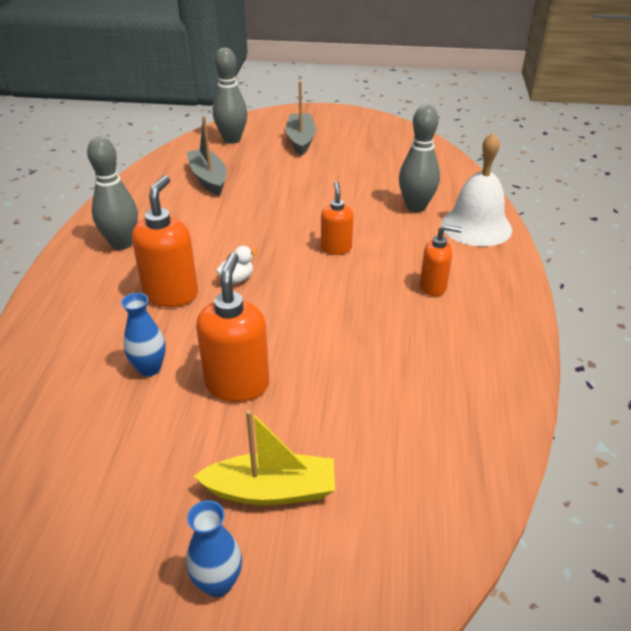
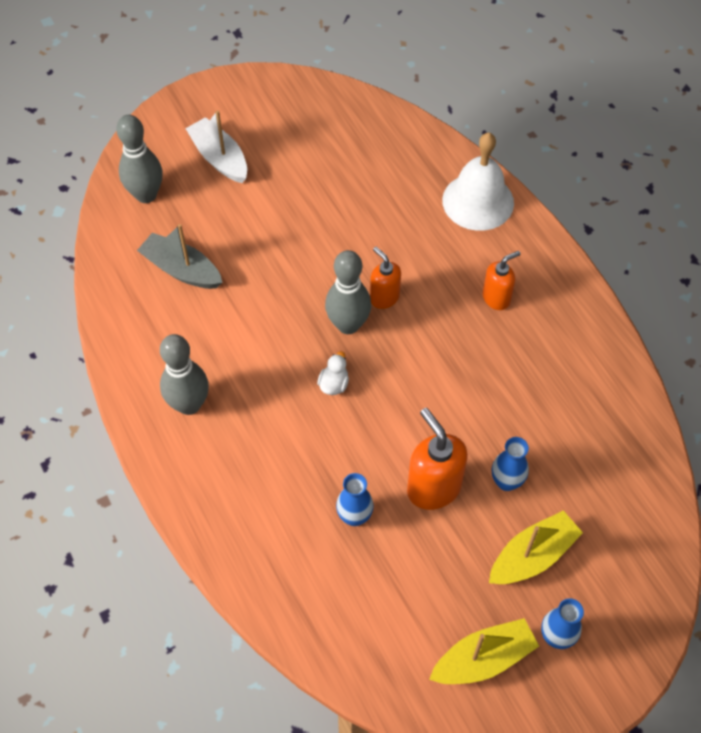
camera: 35 degrees left, 20 degrees up
(124, 552) = (483, 659): none -> yellow boat
(171, 294) = (295, 434): orange soap dispenser -> none
(300, 140) = (219, 158): grey boat -> white boat
(309, 415) = (506, 481): none -> blue vase
(416, 207) = (409, 203): grey bowling pin -> grey bowling pin (348, 325)

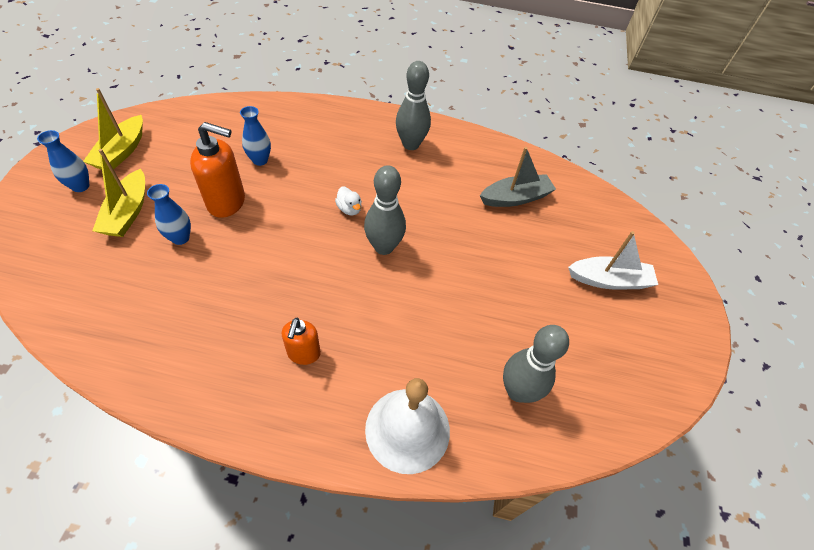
camera: 125 degrees right, 5 degrees down
(146, 195) = (601, 219): grey bowling pin -> grey bowling pin (518, 391)
(384, 297) = (383, 283): orange soap dispenser -> none

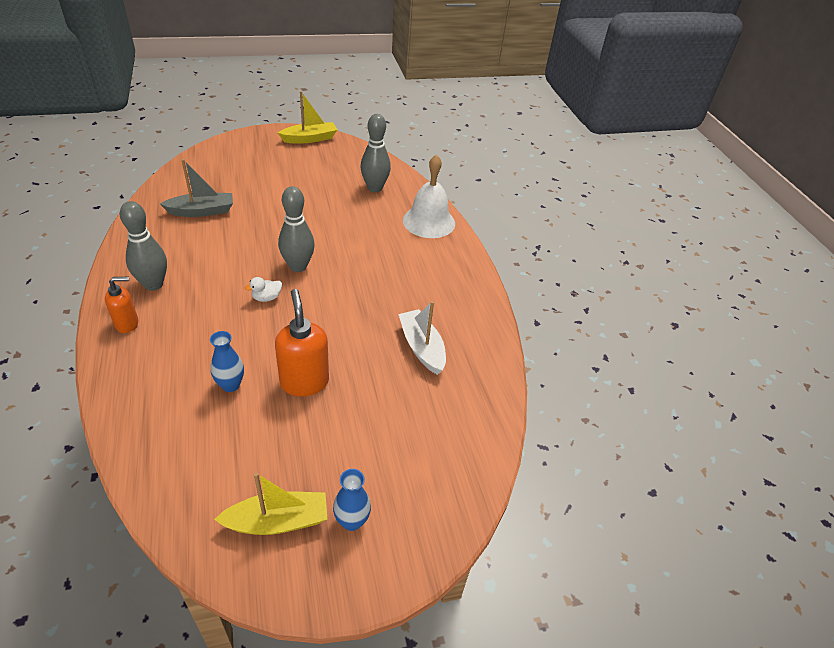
camera: 115 degrees left, 10 degrees down
(128, 212) = (361, 451): yellow boat -> yellow boat (309, 139)
(180, 238) = (366, 392): blue vase -> none
(303, 353) = (415, 276): orange soap dispenser -> orange soap dispenser (127, 324)
(349, 209) = (266, 298): white duck -> white duck turned 150 degrees counterclockwise
(515, 198) = (201, 211): grey boat -> grey boat turned 120 degrees clockwise
(609, 280) = (265, 163): white boat -> white boat (422, 347)

